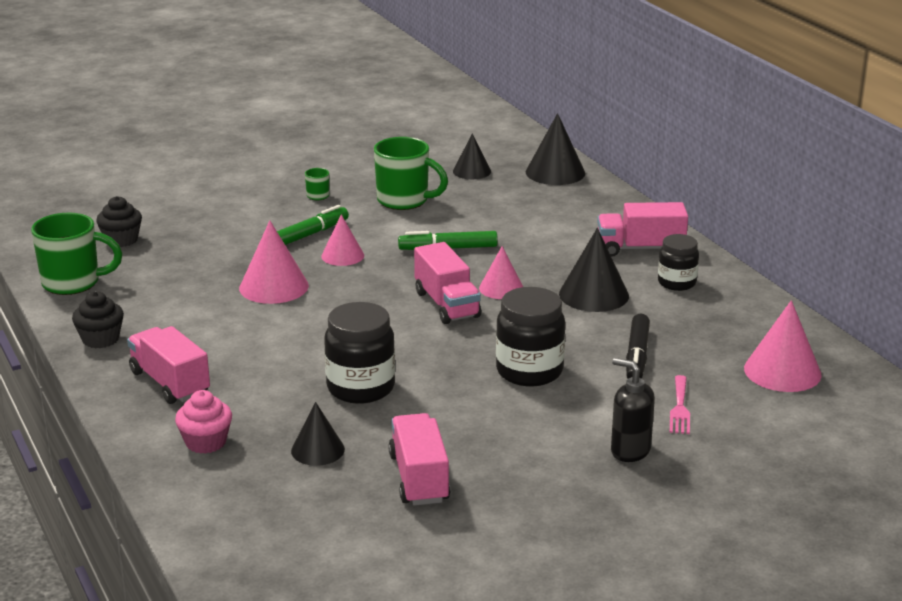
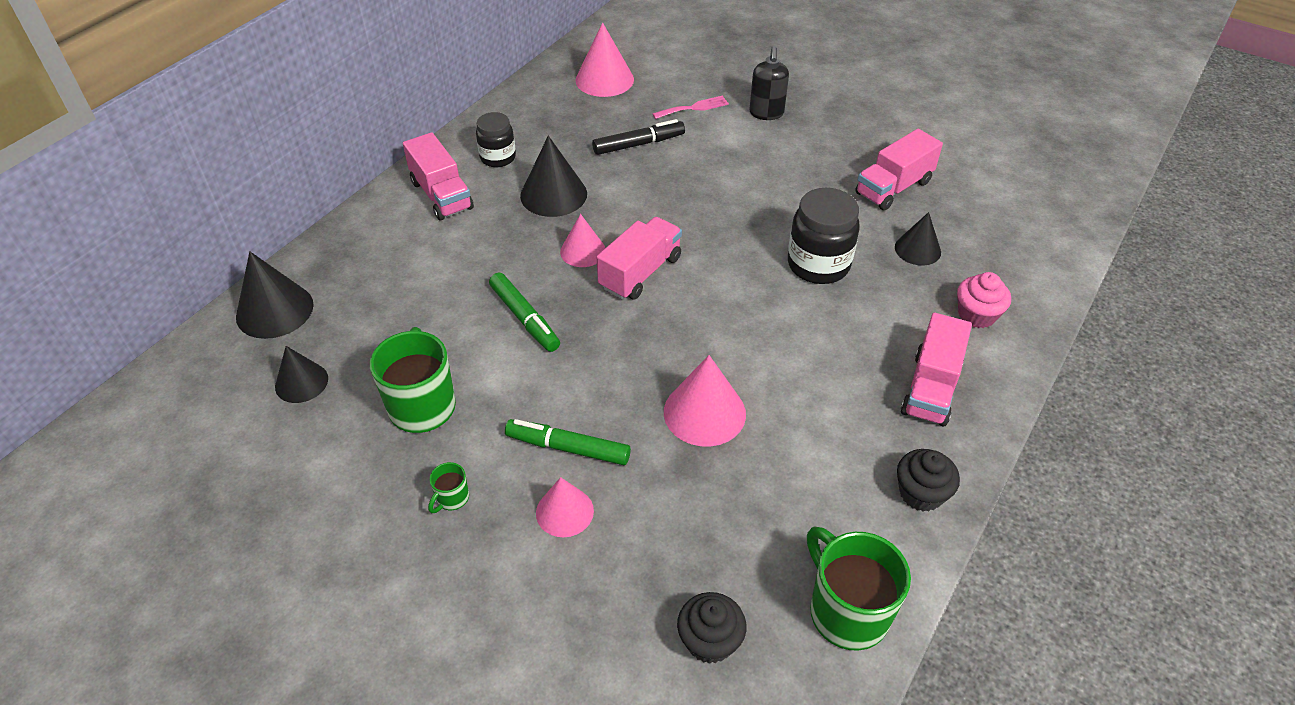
camera: 120 degrees left, 20 degrees up
(342, 255) = (596, 392): pink cone -> pink cone (564, 511)
(529, 371) = (709, 187): black jar -> none

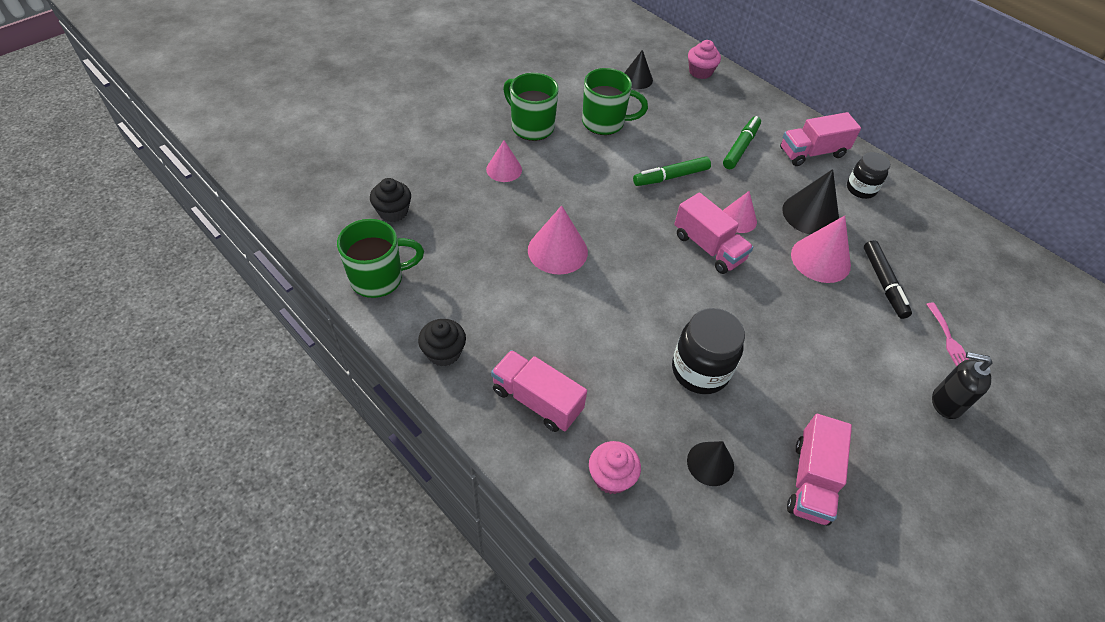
camera: 100 degrees right, 5 degrees up
(274, 310) = (700, 72): black cone -> pink cupcake
(452, 498) = (531, 127): green mug -> green mug, size x2.23
(568, 448) = (550, 179): green marker -> green marker (740, 147)
(604, 79) = (992, 280): pink cone -> pink cone (820, 259)
(893, 188) = (811, 481): pink truck -> pink truck turned 135 degrees counterclockwise

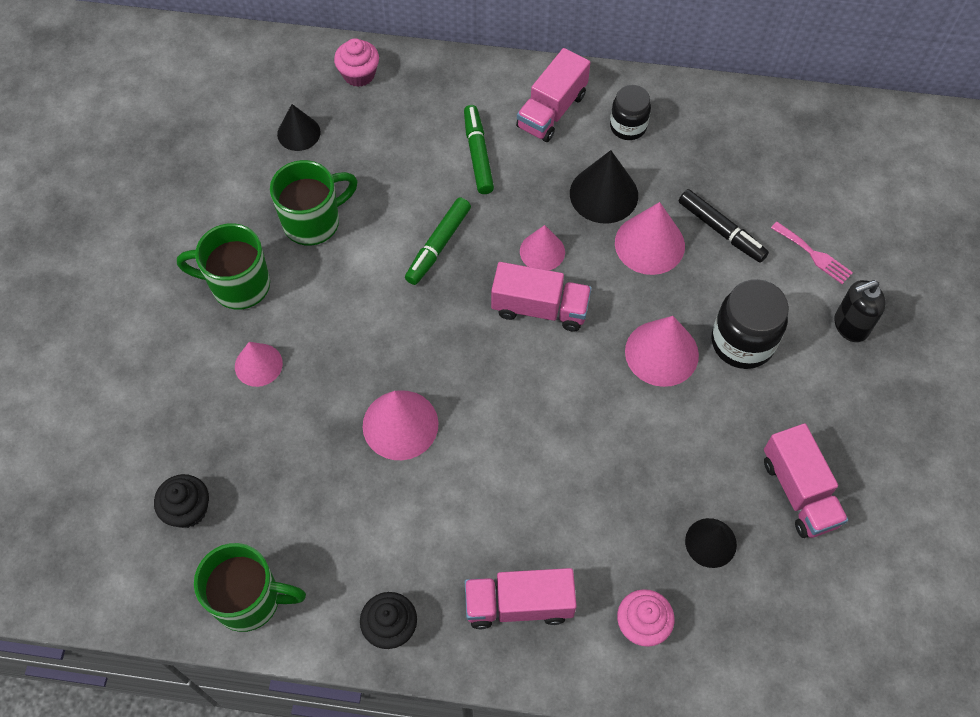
camera: 35 degrees left, 10 degrees up
(379, 278) = (250, 600): green mug -> green mug turned 60 degrees clockwise
(700, 370) = (634, 455): black jar -> black jar (742, 342)
(774, 325) = (661, 353): none -> pink cone

